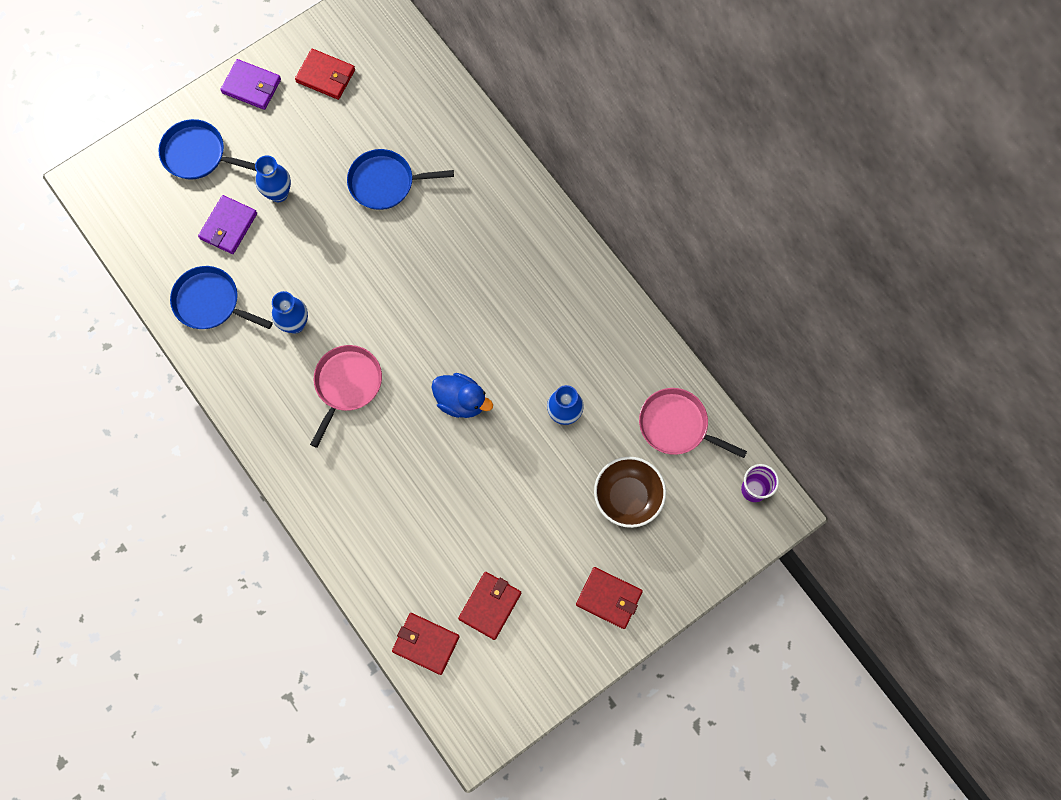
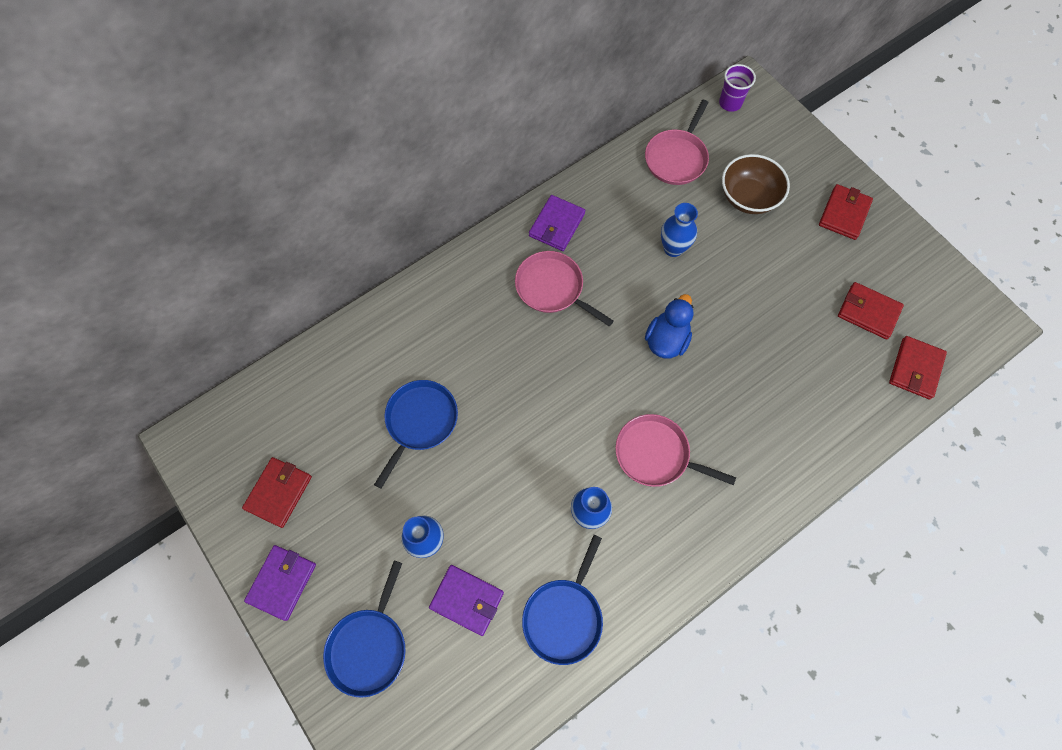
camera: 90 degrees left, 5 degrees down
(385, 182) = (420, 421): blue pan -> blue pan turned 150 degrees counterclockwise
(518, 296) = (552, 288): none -> pink pan
(591, 301) = (556, 225): none -> purple wallet

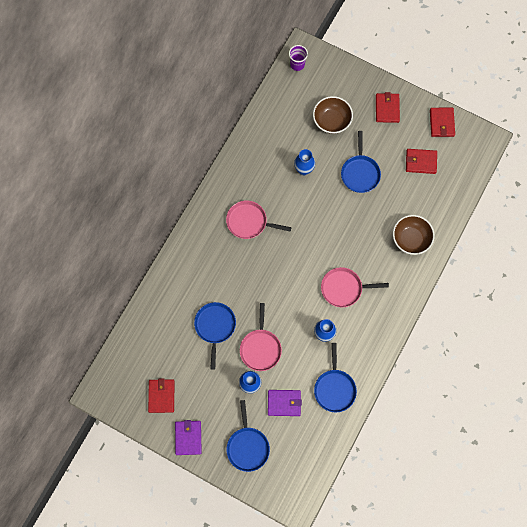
camera: 25 degrees left, 5 degrees up
(556, 225) = (234, 183): purple wallet -> none
(666, 340) = (323, 224): blue duck -> none
(676, 158) = (282, 113): pink pan -> pink pan (260, 348)
(760, 289) = (360, 173): none -> blue pan
(803, 424) = (411, 239): none -> brown bowl
(915, 369) = (455, 183): red wallet -> red wallet (441, 123)

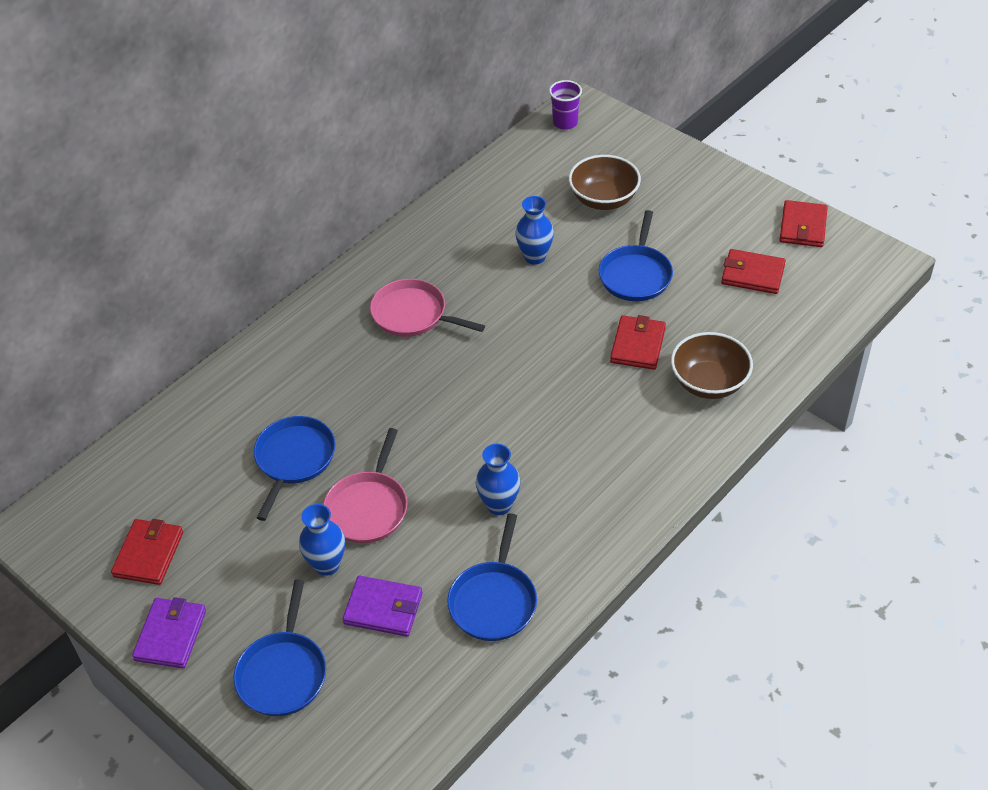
camera: 15 degrees right, 25 degrees down
(343, 288) = (559, 438): pink pan -> none
(387, 109) = (707, 196): red wallet -> red wallet (638, 345)

